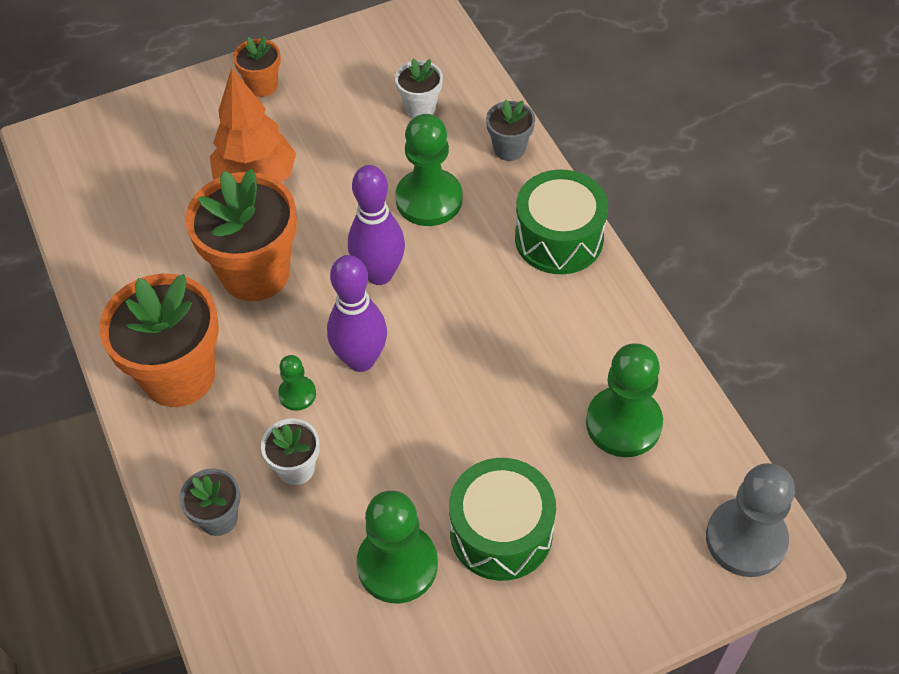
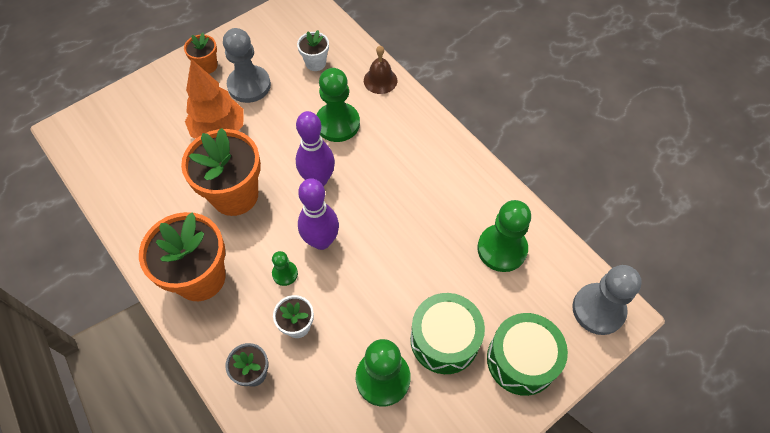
camera: 15 degrees left, 5 degrees up
(315, 123) = (249, 85): none -> grey pawn
(509, 148) = (380, 80): grey flower pot -> brown bell
(559, 238) = (427, 134): green drum -> green drum (521, 360)

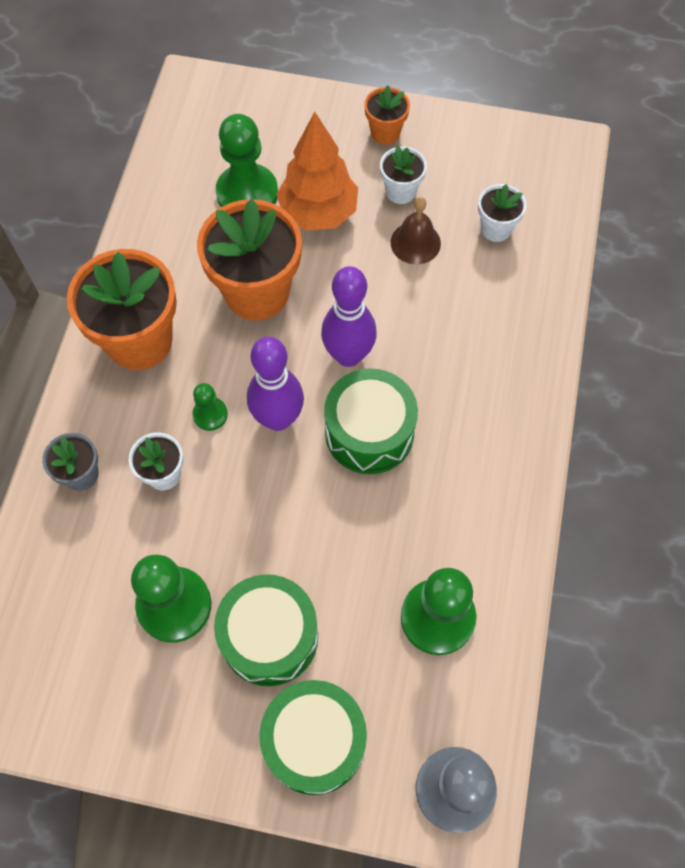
camera: 50 degrees right, 5 degrees up
(249, 85) = (400, 191): grey pawn -> white flower pot
(337, 123) = (438, 316): green pawn -> green pawn (247, 193)
(372, 203) = (369, 432): none -> green drum
(380, 80) = (540, 312): brown bell -> brown bell (415, 242)

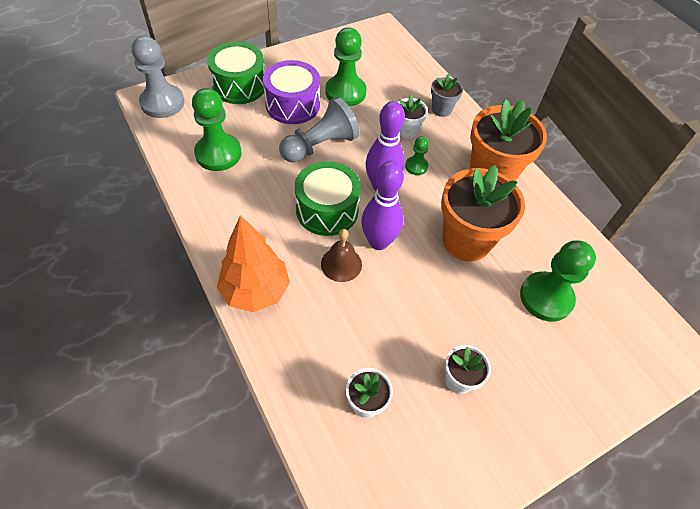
camera: 135 degrees right, 10 degrees down
(269, 636) = (292, 105): green drum -> purple drum
(295, 533) = (320, 145): none -> grey pawn
(318, 213) = (491, 318): orange tree -> orange tree (255, 291)
(385, 132) = (521, 425): orange flower pot -> none
(415, 242) = (410, 346): brown bell -> brown bell (341, 264)

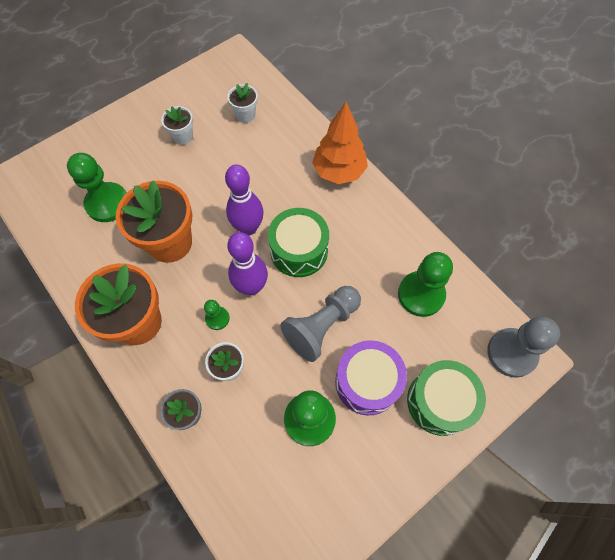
camera: 175 degrees right, 10 degrees up
(341, 264) = (277, 203): brown bell -> none

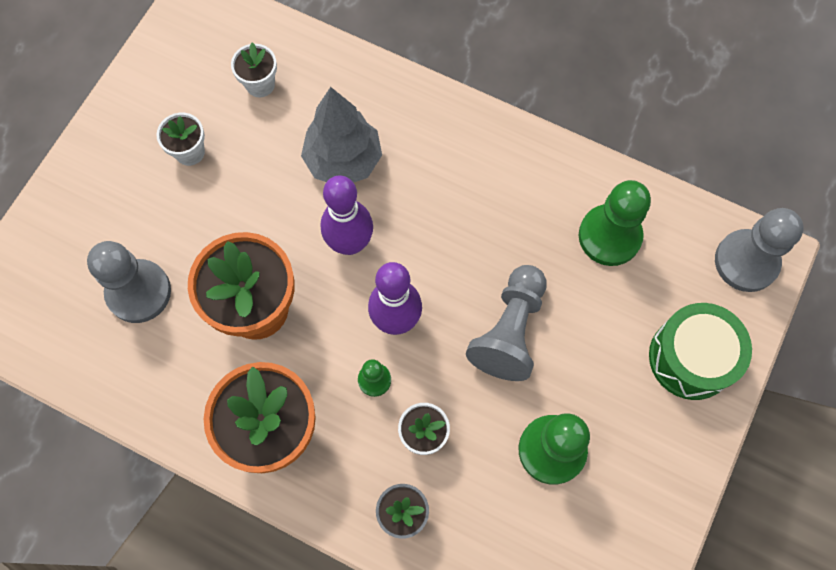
camera: 25 degrees left, 5 degrees up
(107, 203) = (139, 292): green pawn -> grey pawn
(271, 177) = (343, 160): none -> grey tree
(299, 250) = (431, 245): green drum -> none
(339, 171) = (428, 114): orange tree -> none
(367, 382) = (597, 374): purple drum -> none

